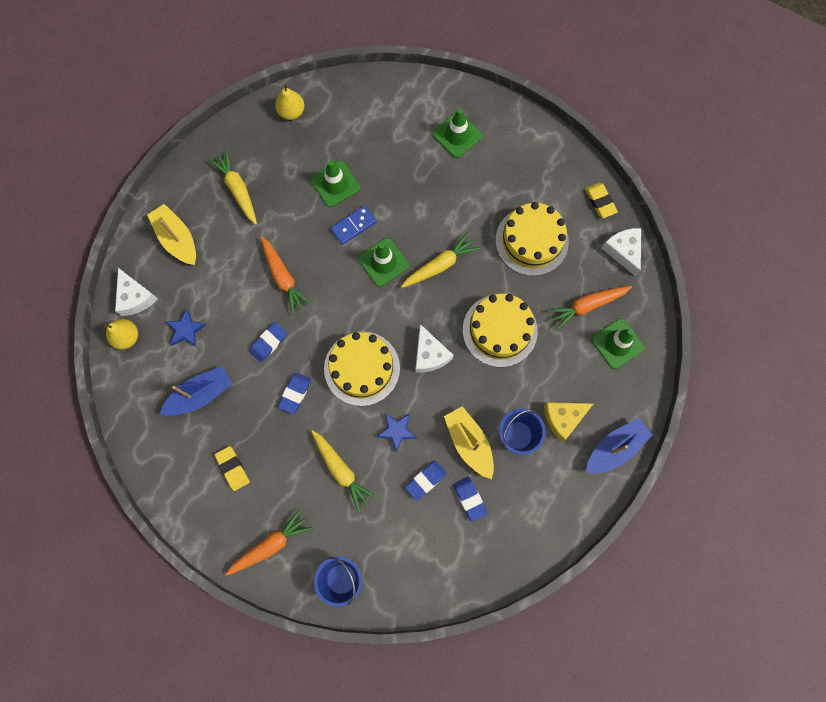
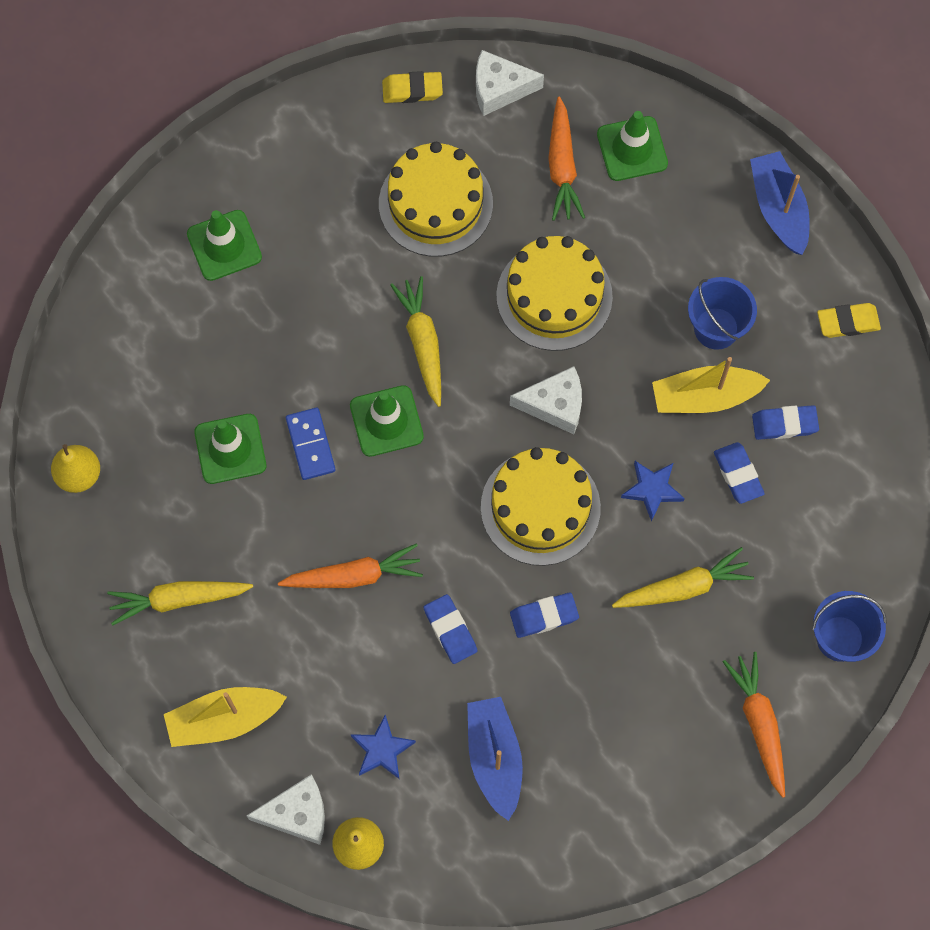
camera: 70 degrees left, 5 degrees down
(233, 468) = (626, 744): yellow eraser -> yellow eraser (847, 322)
(295, 393) = (544, 616): blue eraser -> blue eraser turned 60 degrees counterclockwise
(563, 418) = (713, 259): yellow cheese -> none

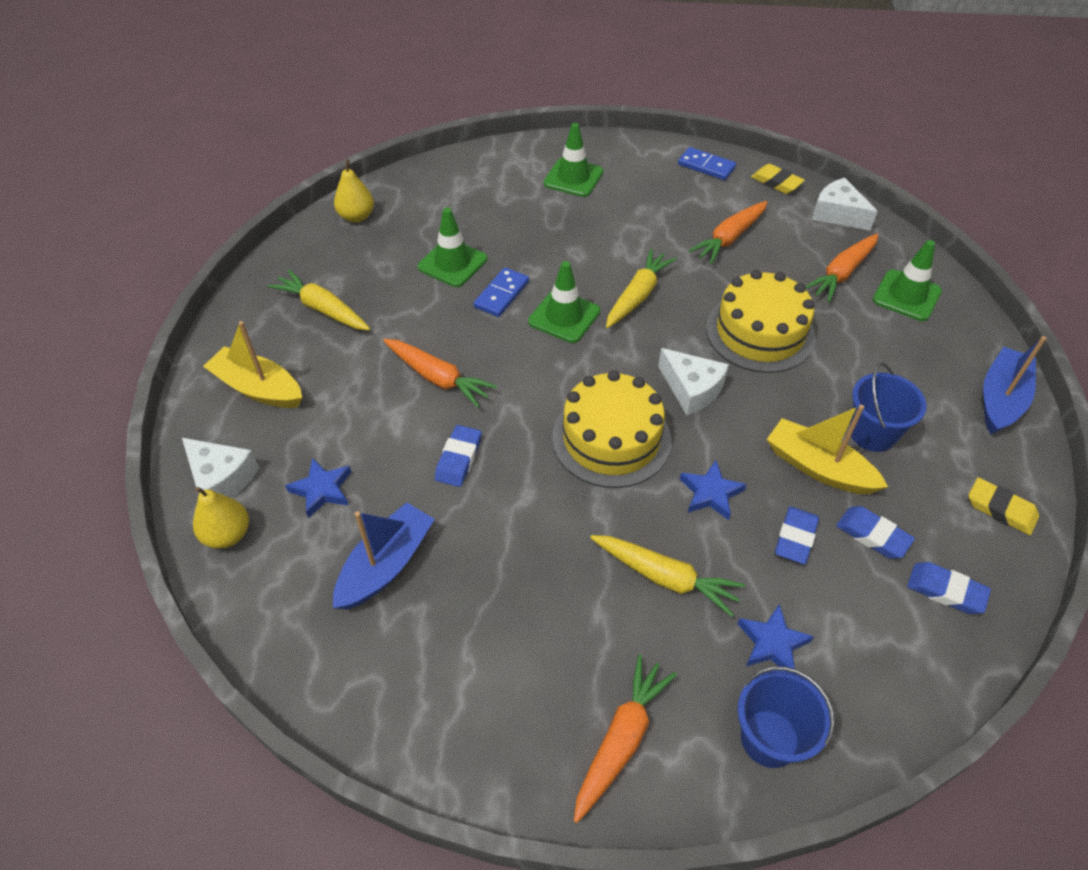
camera: 45 degrees right, 20 degrees down
(330, 121) = (706, 166): none -> blue domino
(435, 204) = (729, 238): yellow cake -> orange carrot
(544, 616) = (534, 506): blue eraser -> blue eraser (945, 591)
(789, 571) = (772, 643): none -> blue star

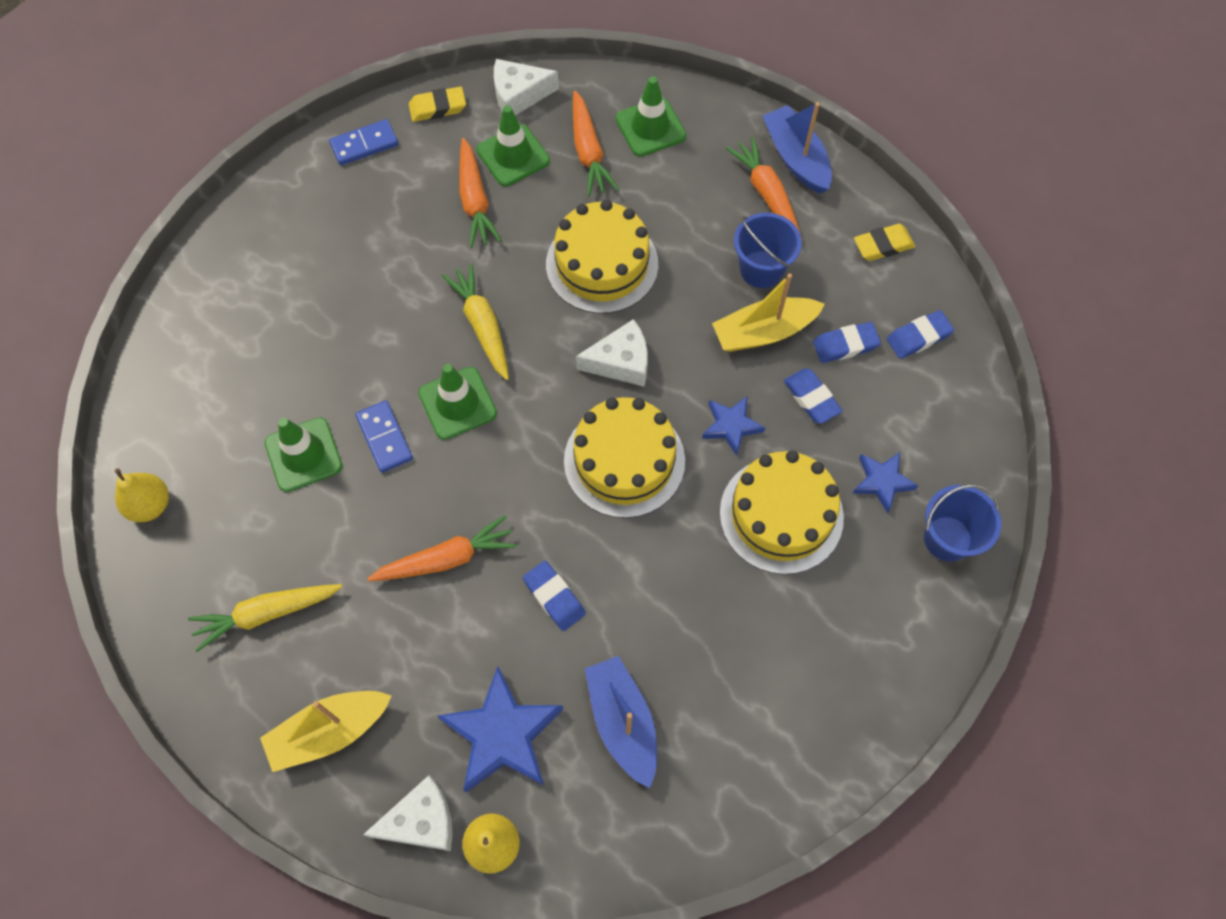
camera: 55 degrees left, 15 degrees up
(322, 490) = (502, 734): blue star -> blue star, size x1.78
(573, 178) = (276, 267): green traffic cone -> green traffic cone (513, 155)
(621, 740) = (887, 638): orange carrot -> orange carrot (767, 195)
(665, 577) = (781, 515): yellow carrot -> yellow cake

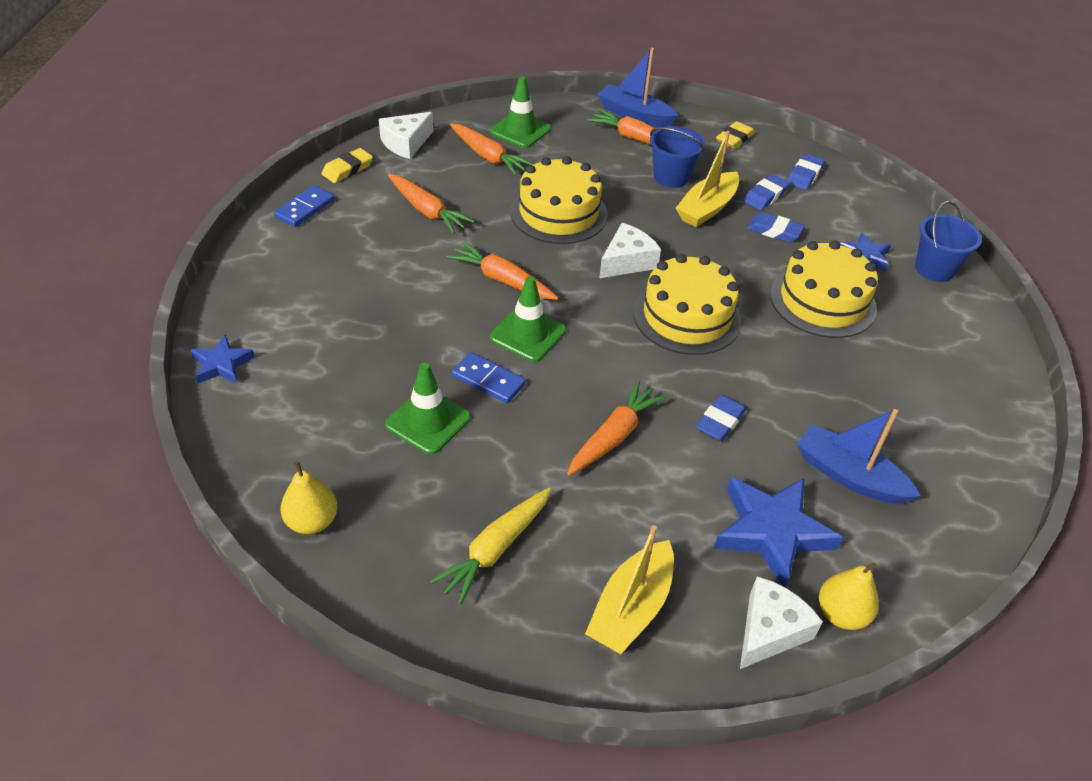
camera: 35 degrees left, 20 degrees down
(482, 326) = (502, 280): yellow carrot -> orange carrot
(513, 155) = (433, 176): green traffic cone -> none
(554, 597) = (720, 421): blue eraser -> blue eraser turned 75 degrees counterclockwise
(731, 426) = (739, 266): blue star -> blue star (222, 364)

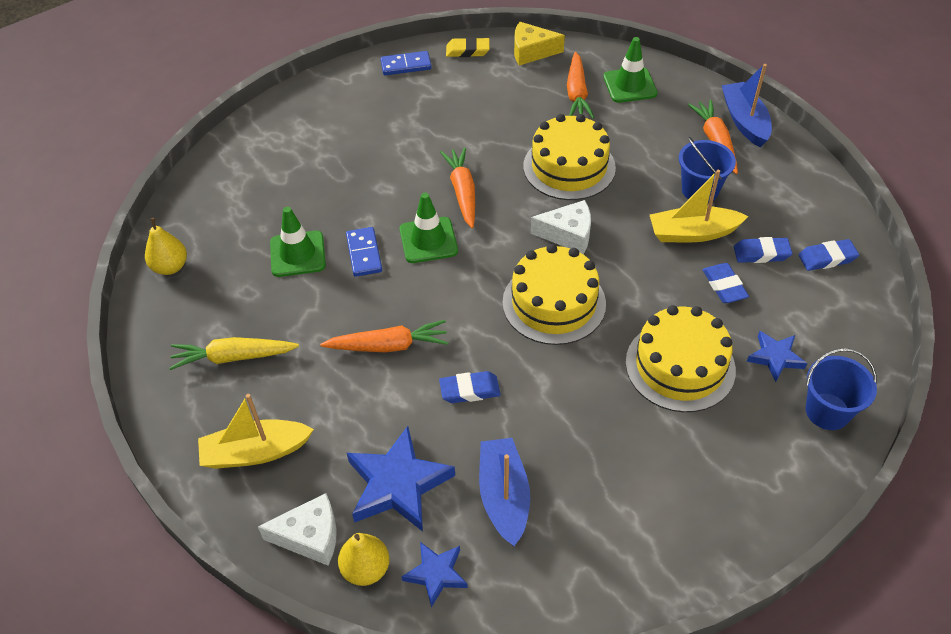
camera: 50 degrees right, 5 degrees up
(222, 364) = (239, 142): blue star -> blue star (436, 574)
(406, 143) = (531, 52): white cheese -> yellow cheese
(427, 211) = (479, 111): orange carrot -> none
(734, 139) = (807, 190): yellow eraser -> none

